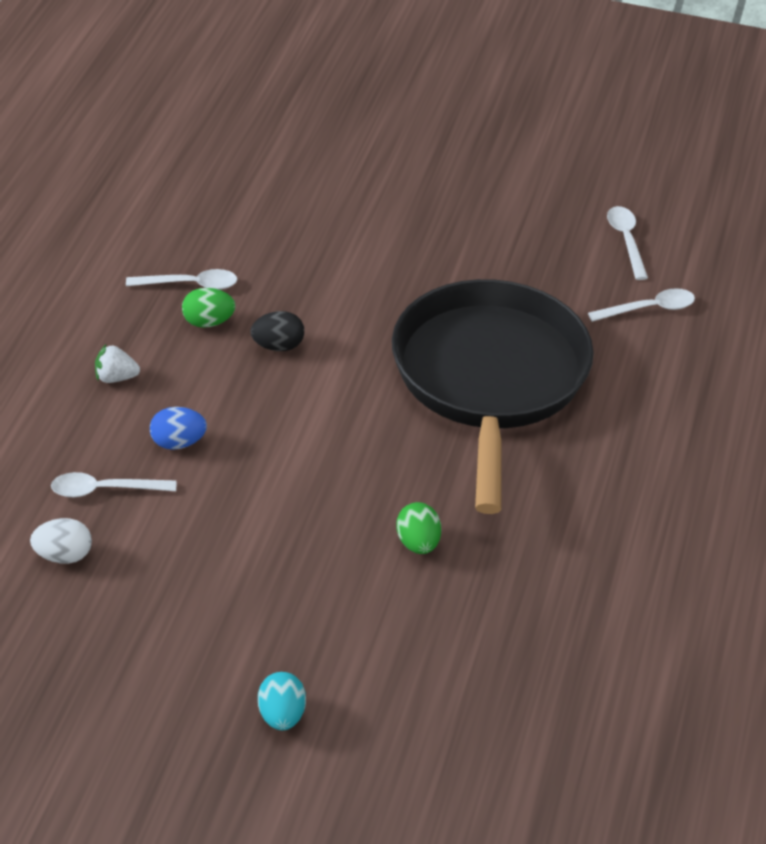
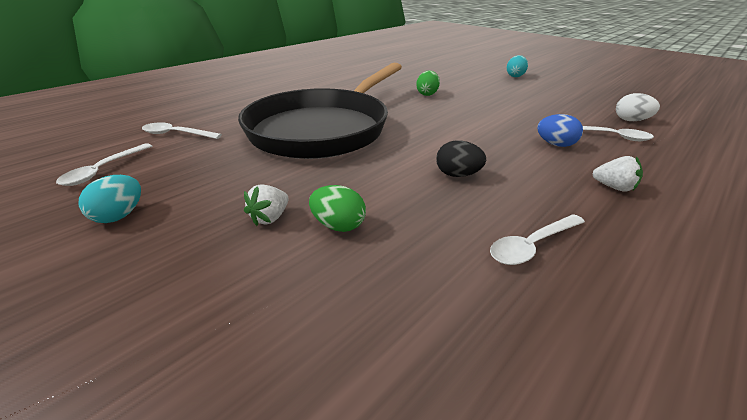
camera: 150 degrees left, 10 degrees down
(190, 285) = (532, 245): white spoon -> white spoon turned 60 degrees counterclockwise
(208, 322) = (517, 206): green egg -> green egg (338, 225)
(408, 245) = (270, 218): none -> white strawberry
(527, 210) = (120, 215): none -> turquoise egg

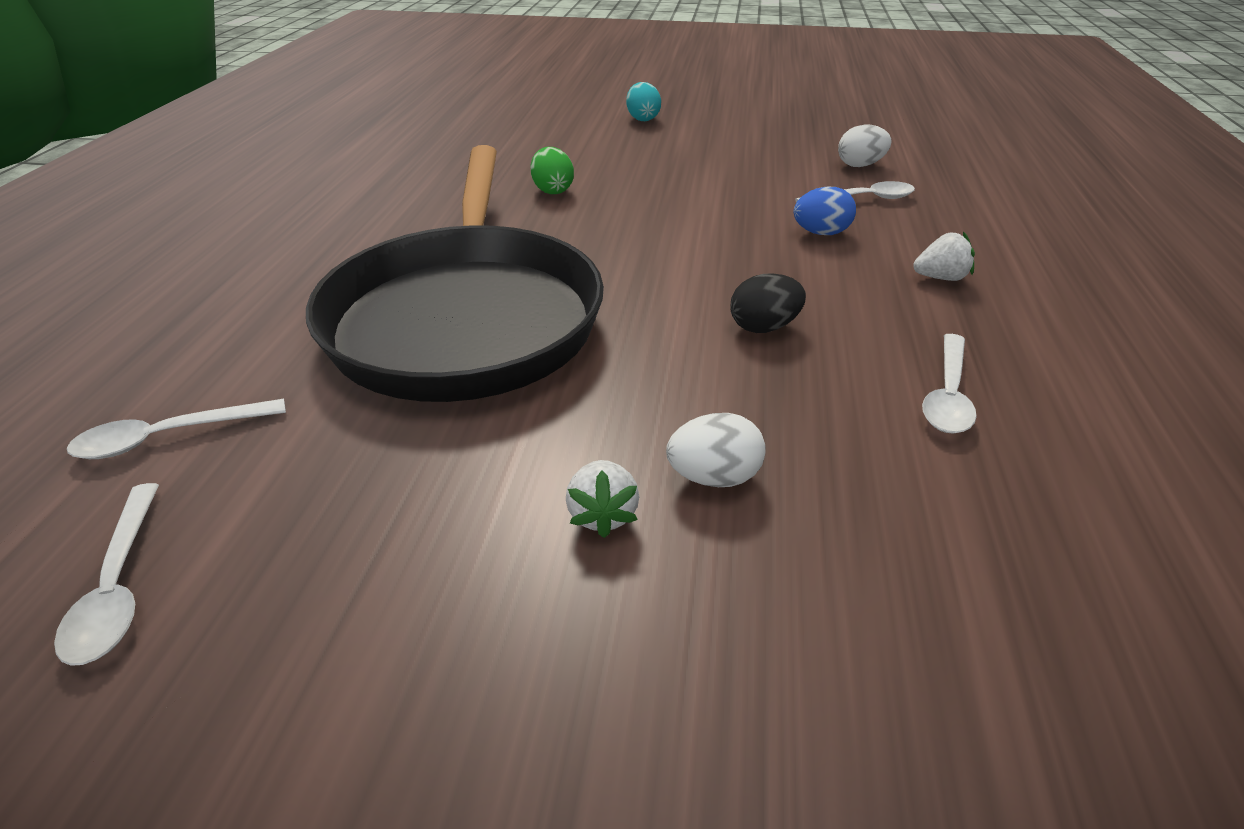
camera: 35 degrees left, 5 degrees up
(120, 215) = (325, 649): turquoise egg -> none
(338, 225) = (713, 477): green egg -> white egg

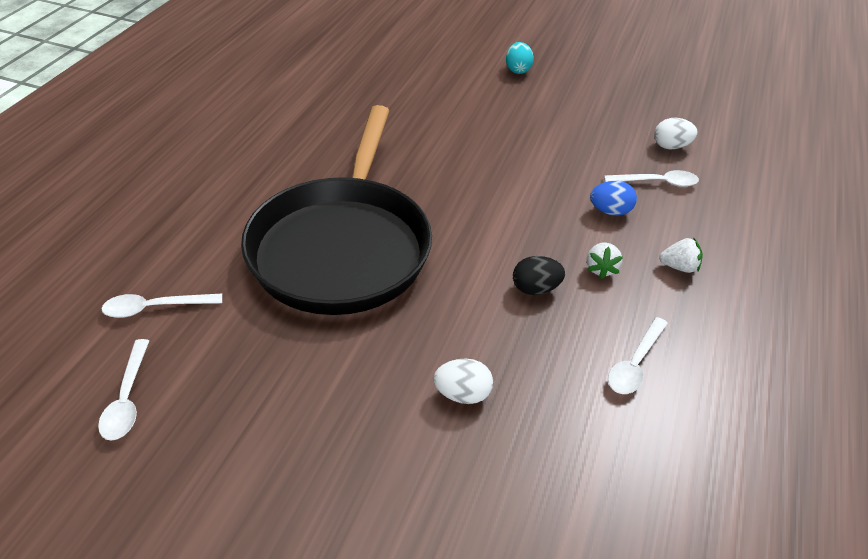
camera: 10 degrees right, 5 degrees up
(552, 190) = (427, 139): green egg -> none
(602, 514) = (390, 406): white strawberry -> white strawberry (601, 269)

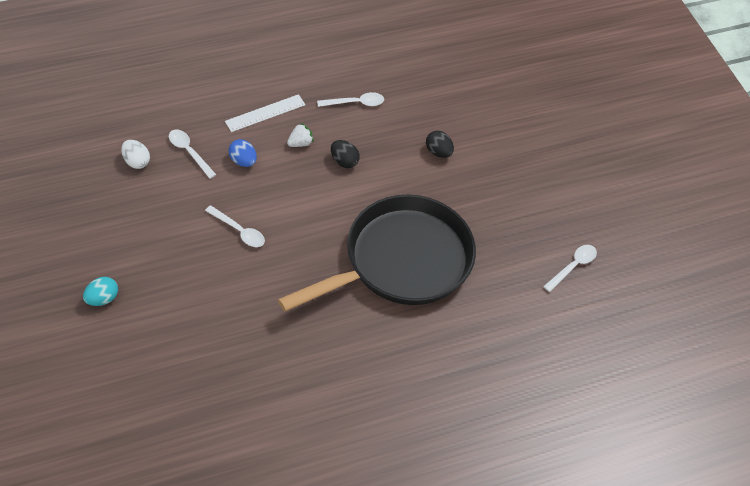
camera: 135 degrees left, 10 degrees up
(155, 308) = (525, 305): white spoon -> white spoon (239, 231)
(462, 394) = (438, 152): white egg -> black egg
(679, 267) = (265, 113): white strawberry -> white ruler

